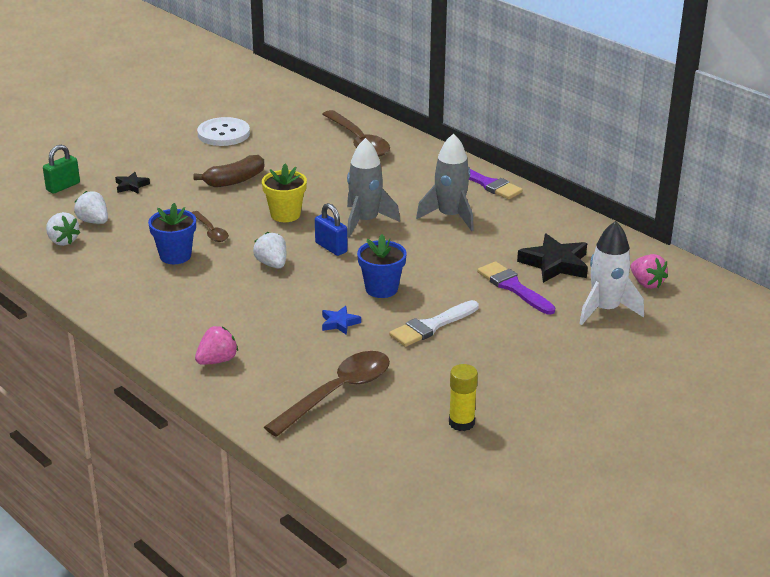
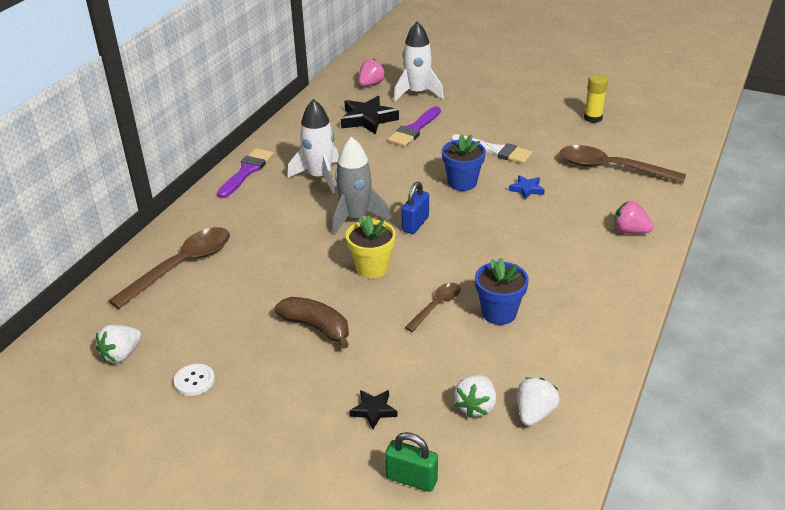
camera: 110 degrees left, 5 degrees up
(223, 134) = (194, 381): white button -> white button, size x0.55
(272, 264) = (467, 248): white strawberry -> white strawberry (121, 355)
(450, 216) = (320, 177): grey rocket -> white rocket

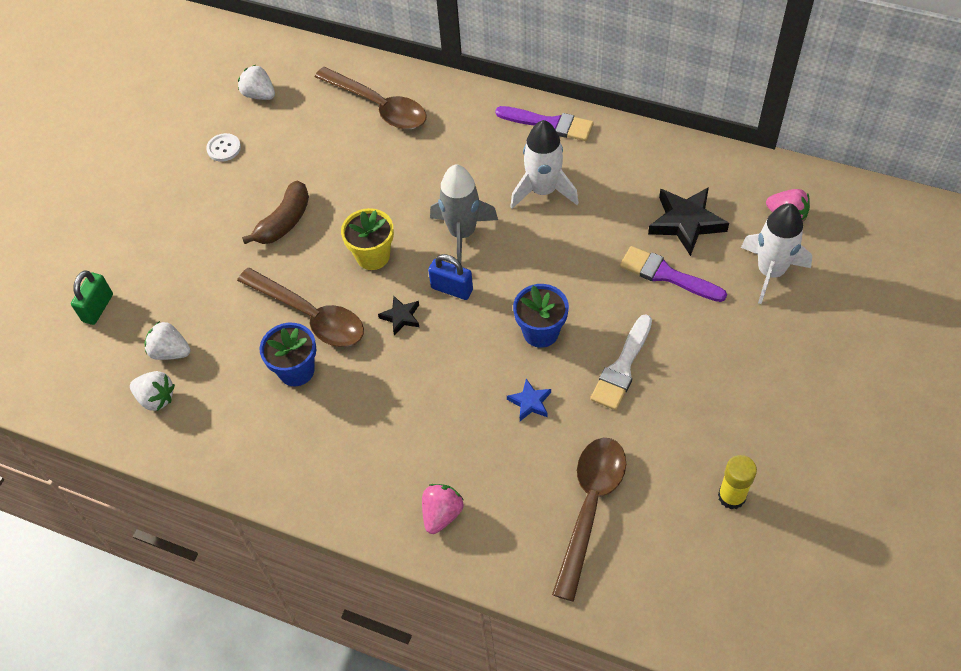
camera: 90 degrees right, 20 degrees up
(374, 410) = (175, 276): black star -> black star (401, 317)
(436, 306) = (310, 315): brown spoon -> brown spoon, size x1.87

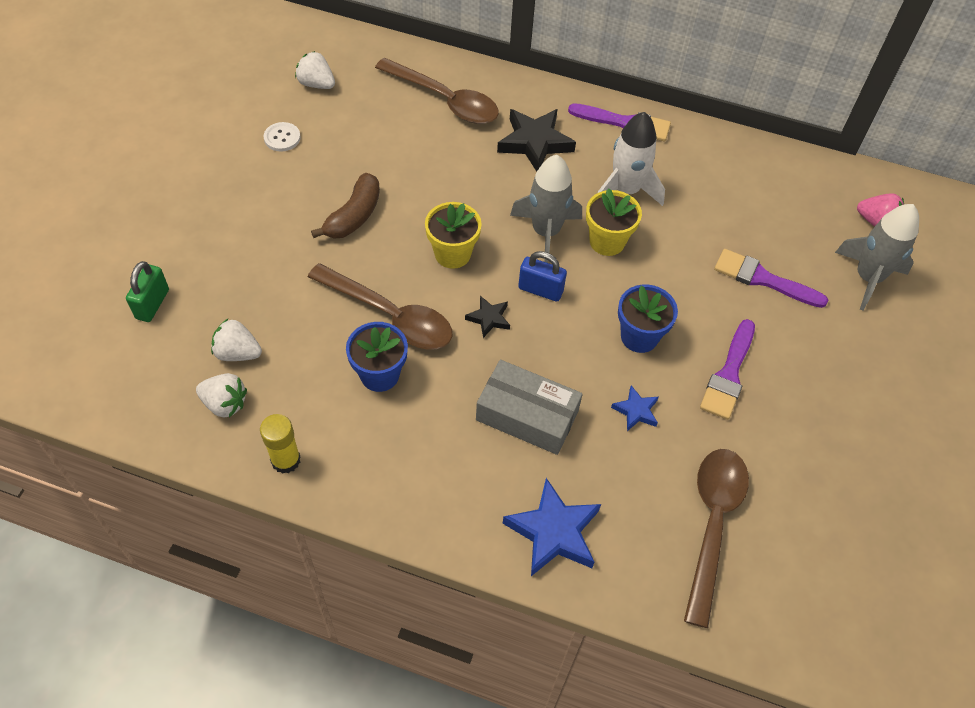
camera: 10 degrees left, 0 degrees up
(428, 407) = (527, 415): none -> grey box
(442, 514) = (553, 532): pink strawberry -> blue star
(520, 241) = (607, 241): none -> yellow flower pot
(622, 367) = (729, 374): white brush -> purple brush
(686, 222) = (776, 226): black star -> black star (535, 142)
(731, 496) = (859, 512): yellow glue stick -> yellow glue stick (286, 460)
(770, 272) = (868, 278): white rocket -> grey rocket

